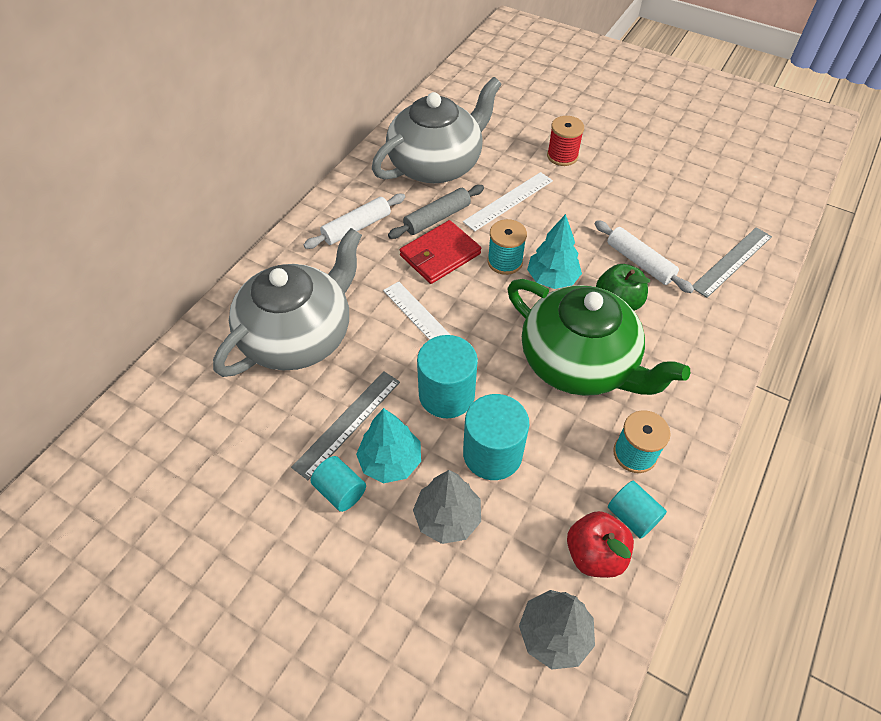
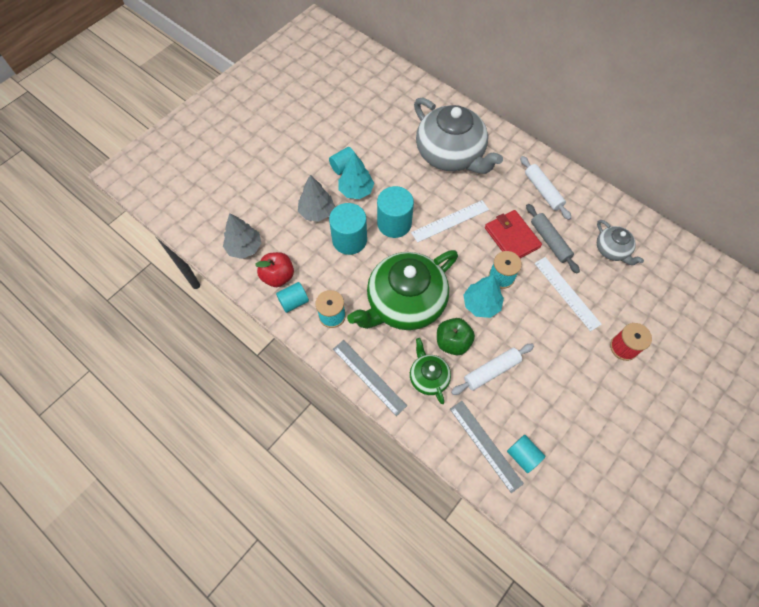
camera: 100 degrees right, 10 degrees up
(347, 423) = (384, 173): grey ruler -> grey ruler (369, 376)
(436, 164) = (612, 250): grey teapot -> grey teapot, size x0.48
(676, 323) = (428, 377): none -> green teapot
(725, 230) = (523, 455): none -> turquoise cylinder

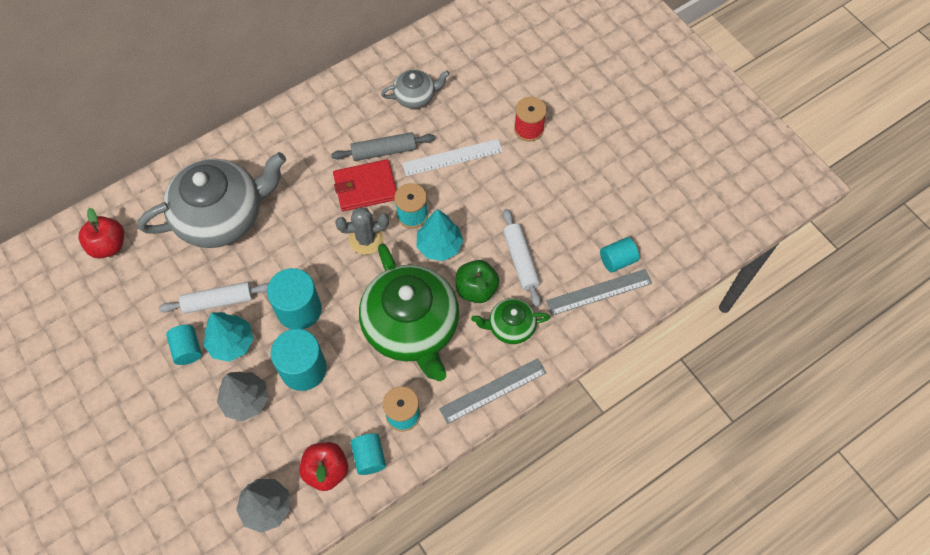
camera: 75 degrees left, 0 degrees up
(404, 100) = (108, 245): none -> red apple
(450, 221) = (319, 245): white ruler -> none
(467, 250) = (366, 239): none -> grey cactus
(543, 191) = (315, 135): white rolling pin -> white rolling pin (218, 301)

